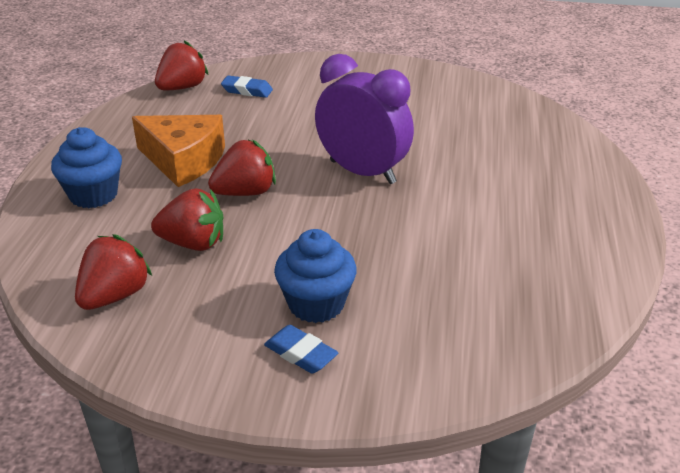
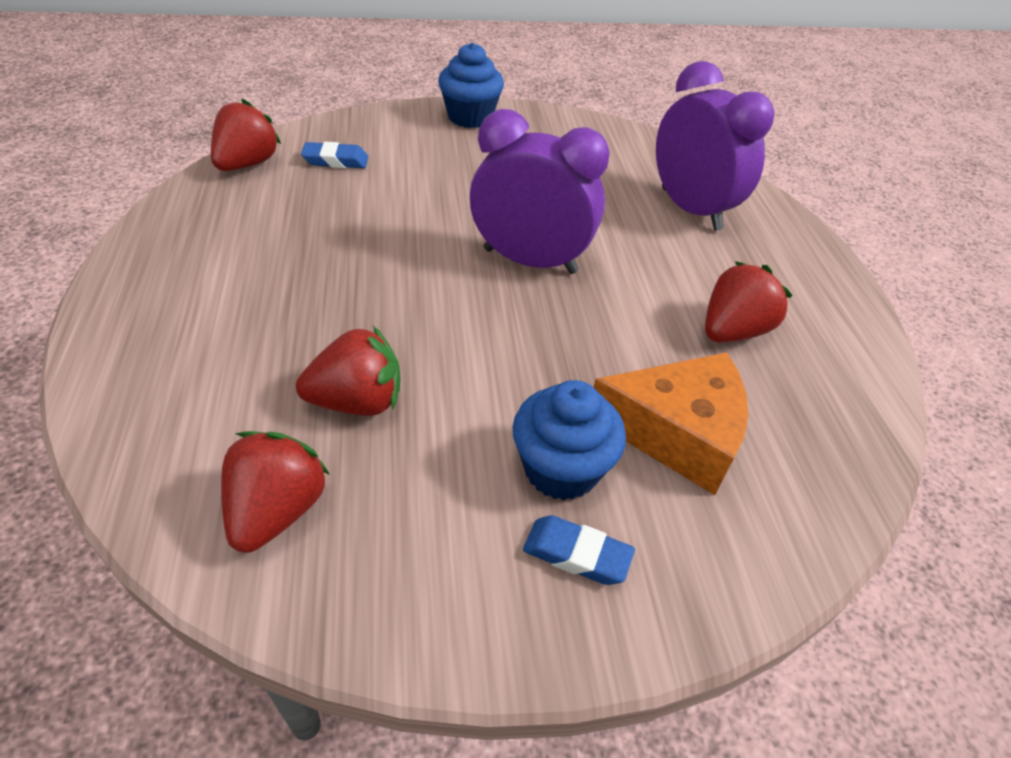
camera: 20 degrees left, 10 degrees up
(93, 195) = (181, 344): blue cupcake -> blue cupcake (470, 117)
(183, 160) = (292, 273): orange cheese -> orange cheese (677, 433)
(245, 192) = (395, 310): red strawberry -> red strawberry (733, 331)
(518, 150) = (690, 209): none -> purple clock

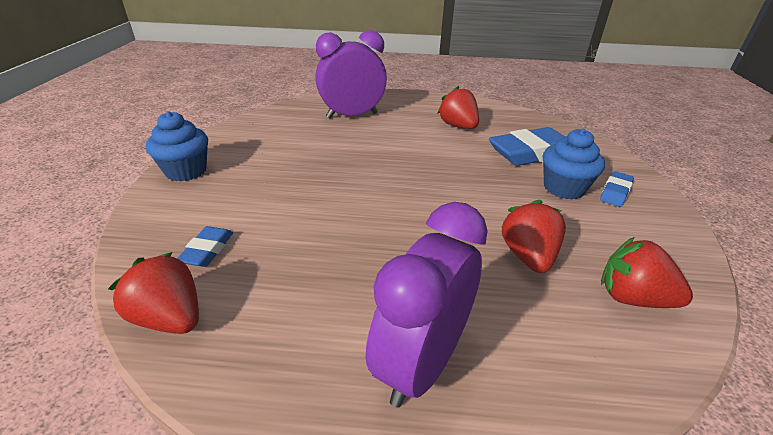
camera: 75 degrees left, 10 degrees down
(530, 261) = (389, 172): purple clock -> purple clock (421, 363)
(677, 433) = (531, 153): orange cheese -> blue eraser

